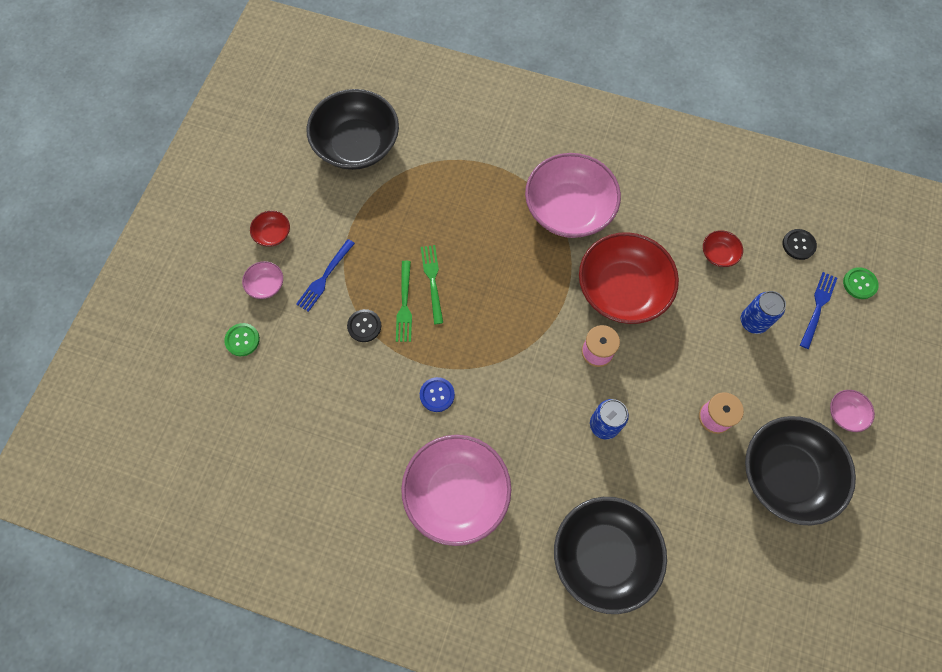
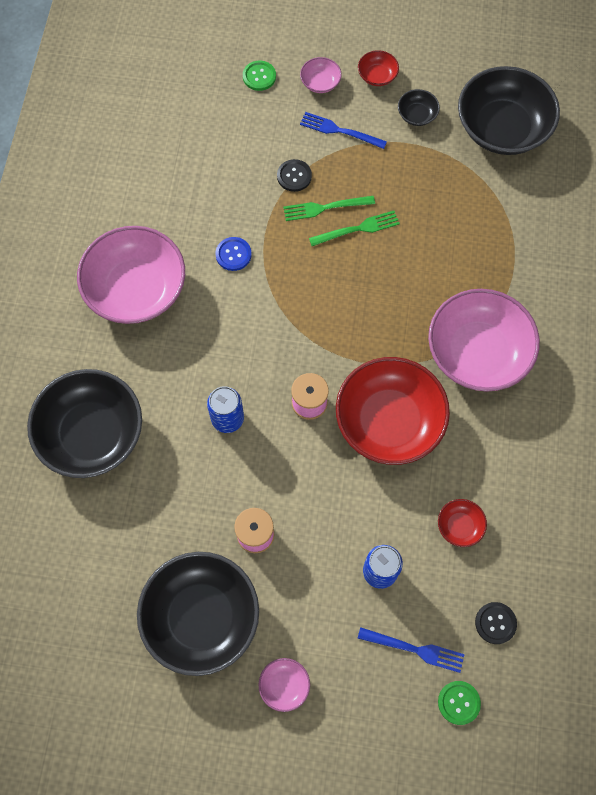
camera: 80 degrees right, 0 degrees up
(325, 209) = (417, 115): none -> black bowl

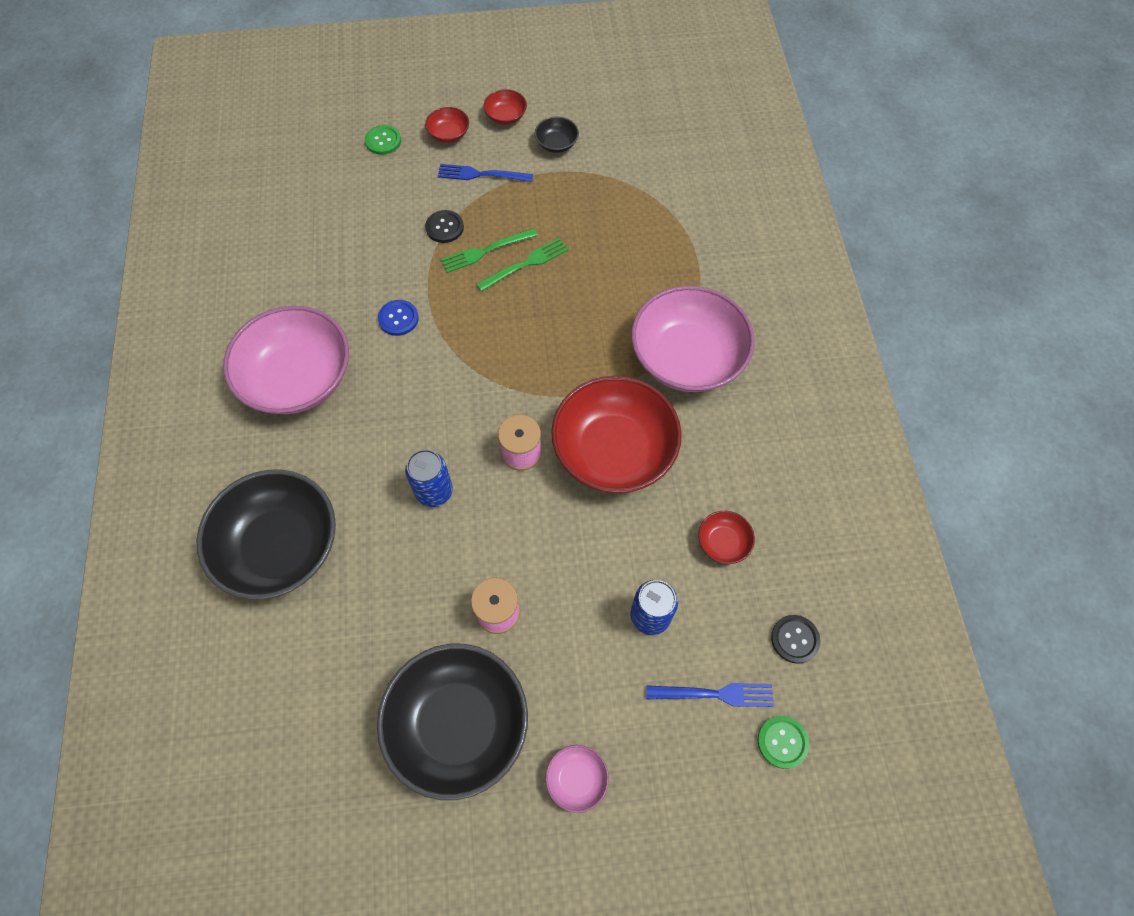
camera: 15 degrees left, 5 degrees down
(320, 82) = (449, 134): pink bowl -> red bowl
(502, 128) = (646, 138): black bowl -> none

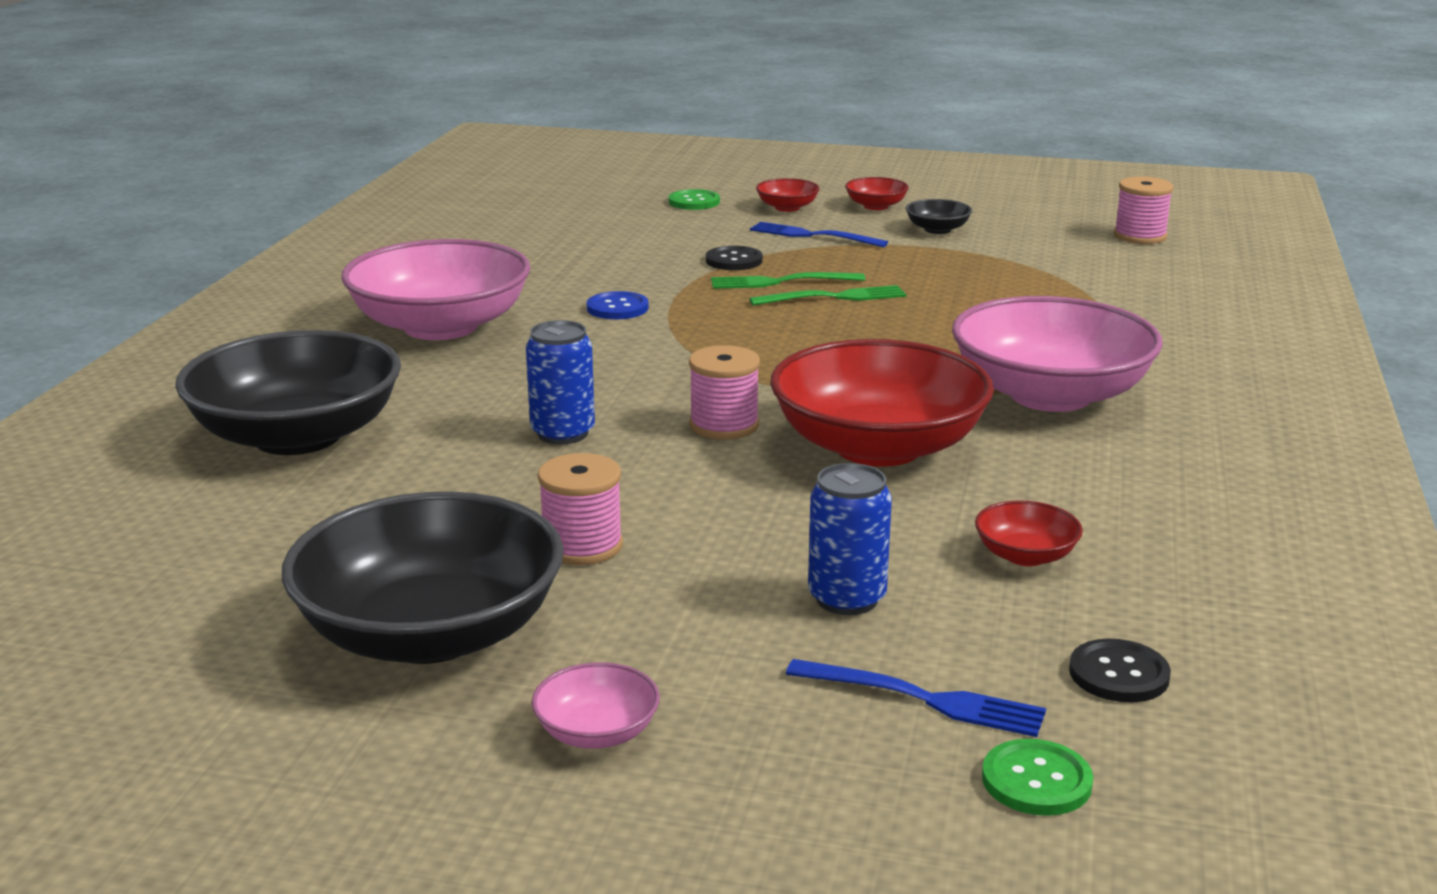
camera: 20 degrees right, 40 degrees down
(682, 120) = (1140, 236): none -> pink spool

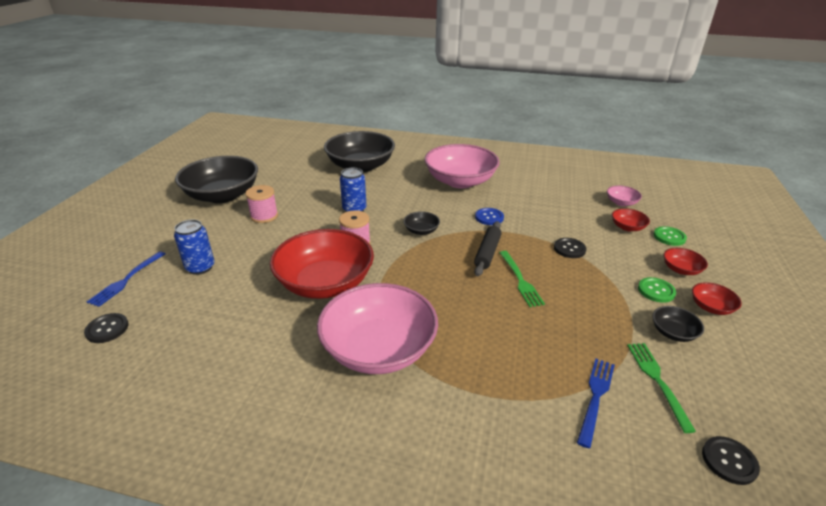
camera: 90 degrees right, 10 degrees up
(597, 732) = (154, 221): pink bowl -> pink bowl (621, 203)
(669, 365) = (421, 231): none -> black bowl
(751, 315) = (487, 253): none -> black rolling pin
(780, 282) = (540, 263): green fork -> green fork (657, 380)
(812, 235) = (628, 277): blue fork -> blue fork (595, 397)
(1025, 555) = (208, 316): red bowl -> red bowl (627, 227)
(1036, 781) = (64, 299): green button -> green button (656, 291)
(1140, 236) = (729, 461): pink spool -> black button

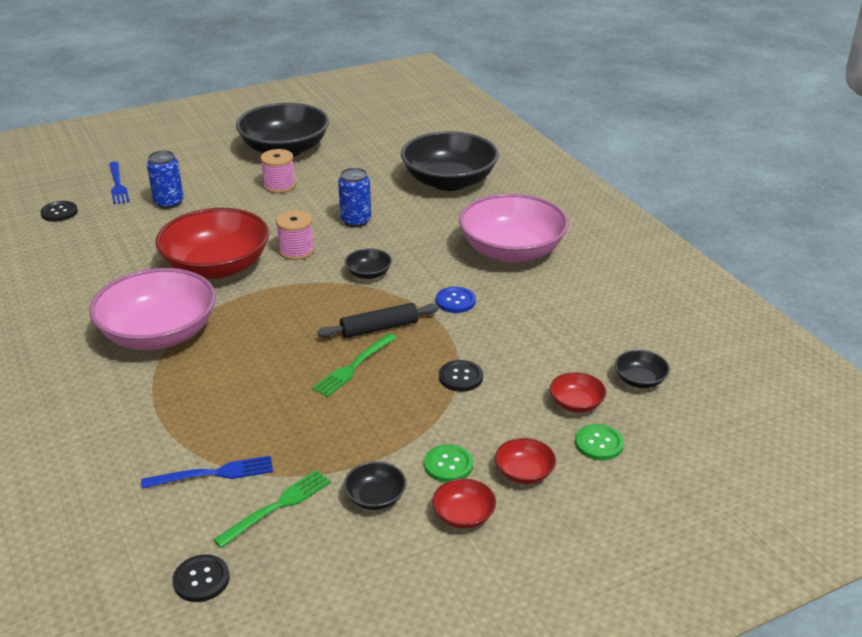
camera: 50 degrees right, 0 degrees up
(126, 280) = (118, 185): blue fork -> blue fork turned 90 degrees counterclockwise
(621, 203) = (640, 380): pink bowl -> black bowl

